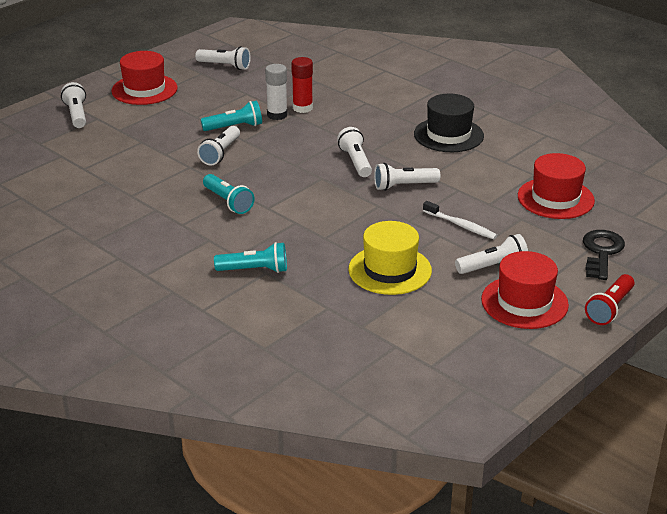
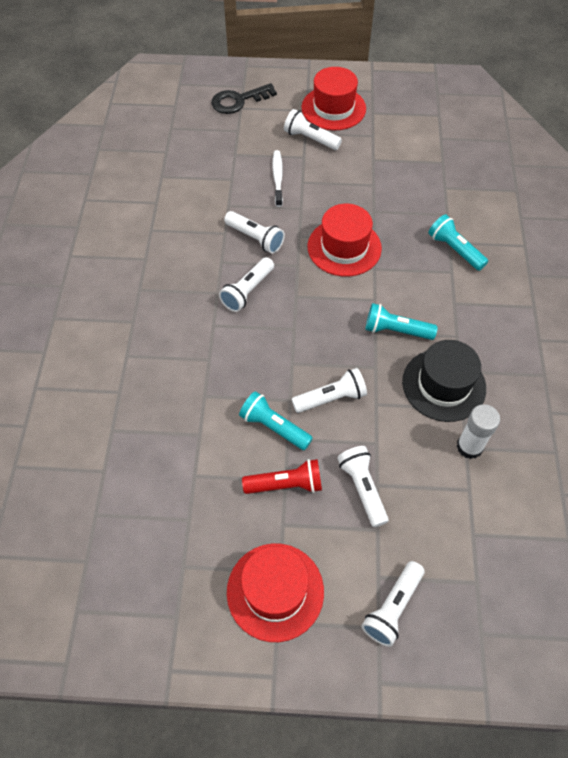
camera: 130 degrees left, 25 degrees up
(225, 66) = (144, 556): white flashlight -> white flashlight (362, 488)
(228, 202) = (396, 330): turquoise flashlight -> turquoise flashlight turned 90 degrees counterclockwise
(277, 115) = (217, 410): white glue stick -> white glue stick (469, 447)
(302, 108) = (183, 399): red glue stick -> none
(390, 270) = (372, 183): yellow hat -> none
(448, 135) = (141, 258): black hat -> black hat (443, 385)
(555, 198) = (188, 150): red hat -> red hat (344, 247)
(609, 308) = (299, 74): red flashlight -> red flashlight (286, 484)

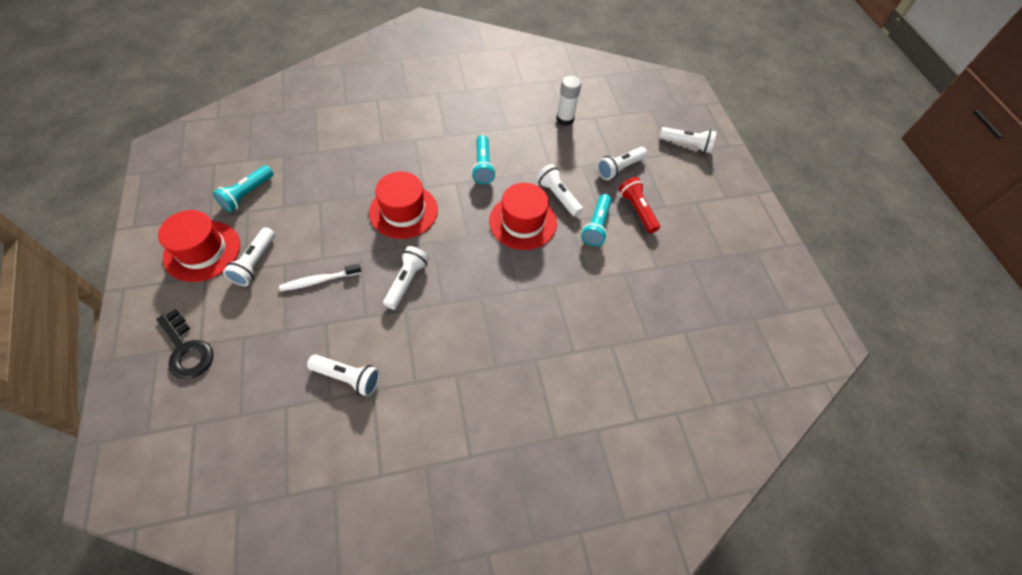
camera: 110 degrees left, 0 degrees up
(247, 291) = (472, 273): white flashlight -> white flashlight (348, 377)
(275, 591) = (710, 202): red hat -> red hat (523, 222)
(443, 385) = (522, 135): black hat -> none
(454, 250) = (390, 139): turquoise flashlight -> turquoise flashlight (247, 194)

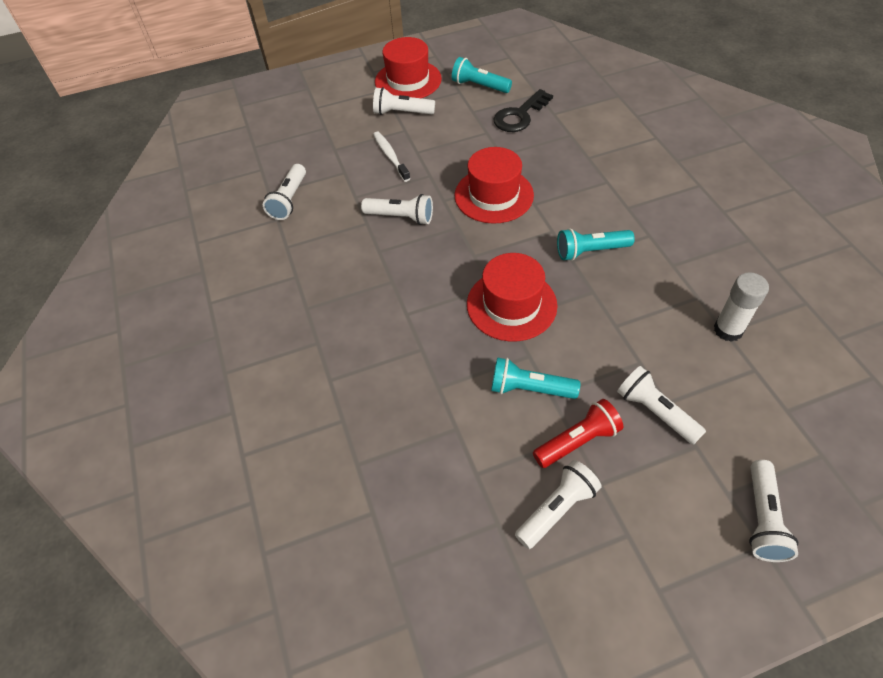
camera: 90 degrees right, 5 degrees down
(186, 350) = (310, 102): black key -> black key (519, 115)
(558, 196) = (569, 337): white flashlight -> white flashlight (557, 509)

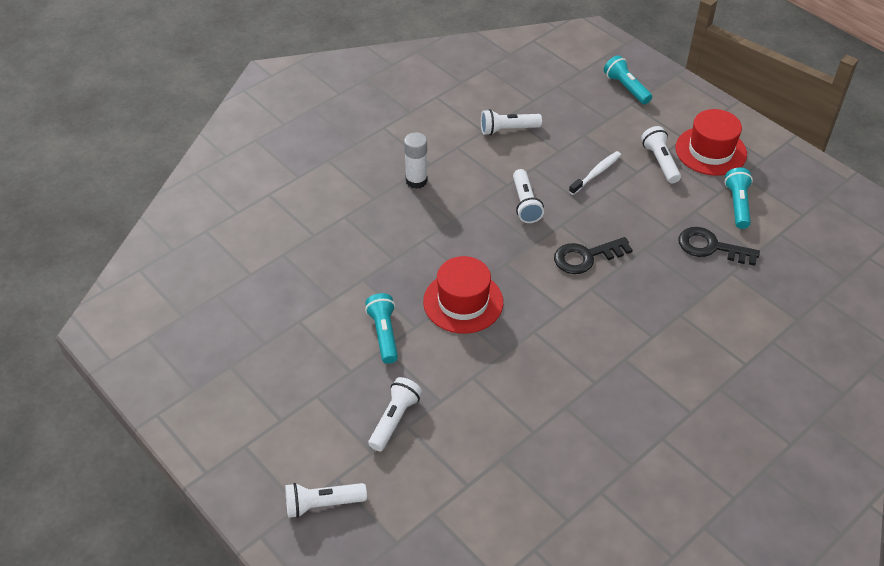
camera: 65 degrees right, 5 degrees down
(493, 195) = (586, 257): red hat -> black key
(557, 509) = (287, 374): white flashlight -> none
(577, 441) = (348, 374): red flashlight -> none
(590, 251) = (551, 342): turquoise flashlight -> turquoise flashlight (626, 88)
(728, 330) = (505, 460): white glue stick -> white glue stick (416, 181)

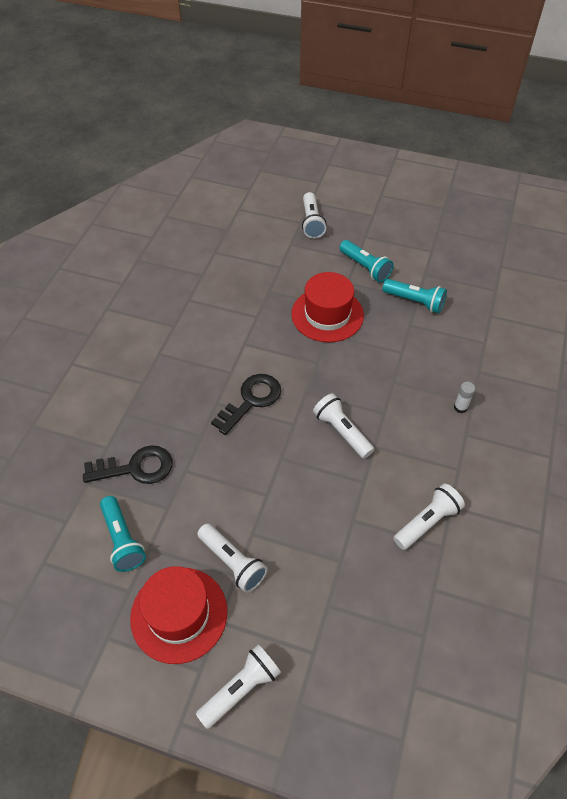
camera: 150 degrees right, 5 degrees up
(322, 504) = (316, 169): white flashlight -> white flashlight (241, 689)
(416, 181) = (460, 407): white glue stick -> white glue stick, size x0.57
(596, 173) = (295, 507): white toothbrush -> none
(626, 88) = (336, 683): turquoise flashlight -> turquoise flashlight (415, 302)

